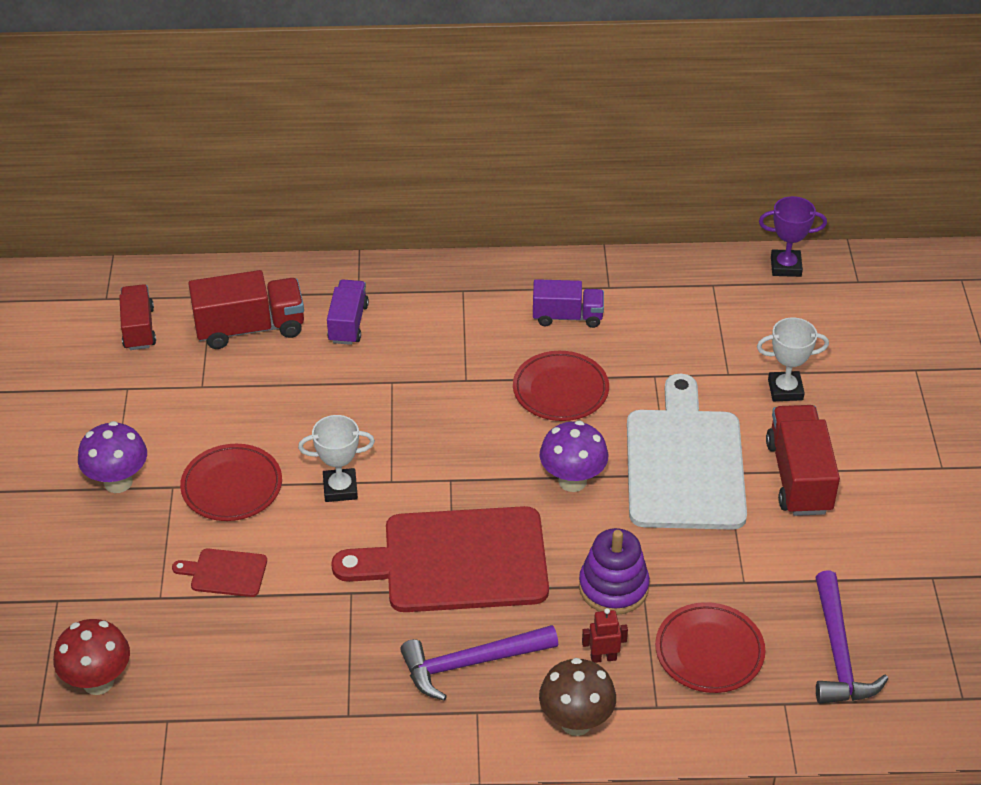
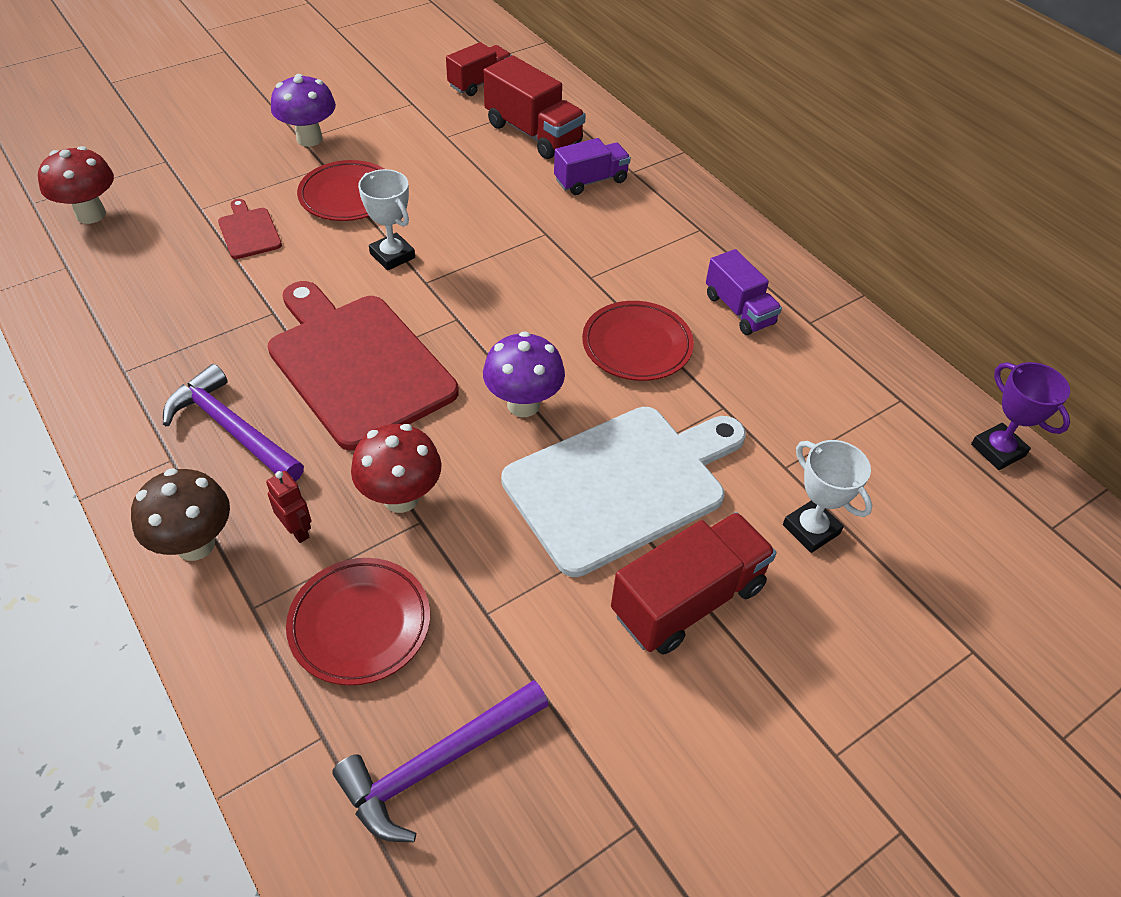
camera: 55 degrees right, 5 degrees up
(613, 587) = (401, 498): purple stacking toy -> red mushroom

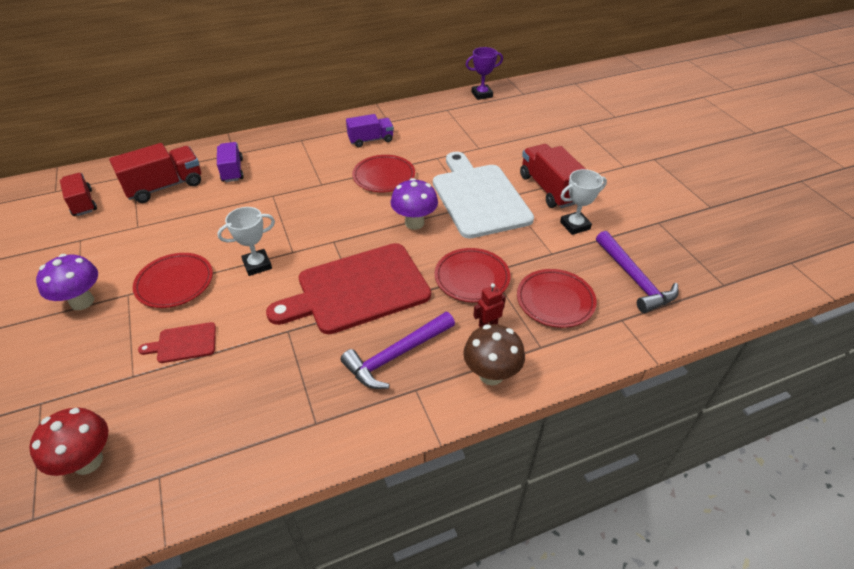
camera: 75 degrees left, 5 degrees down
(401, 498) = (472, 278): red mushroom -> red plate
(811, 529) = (515, 148): white trophy -> white trophy (575, 225)

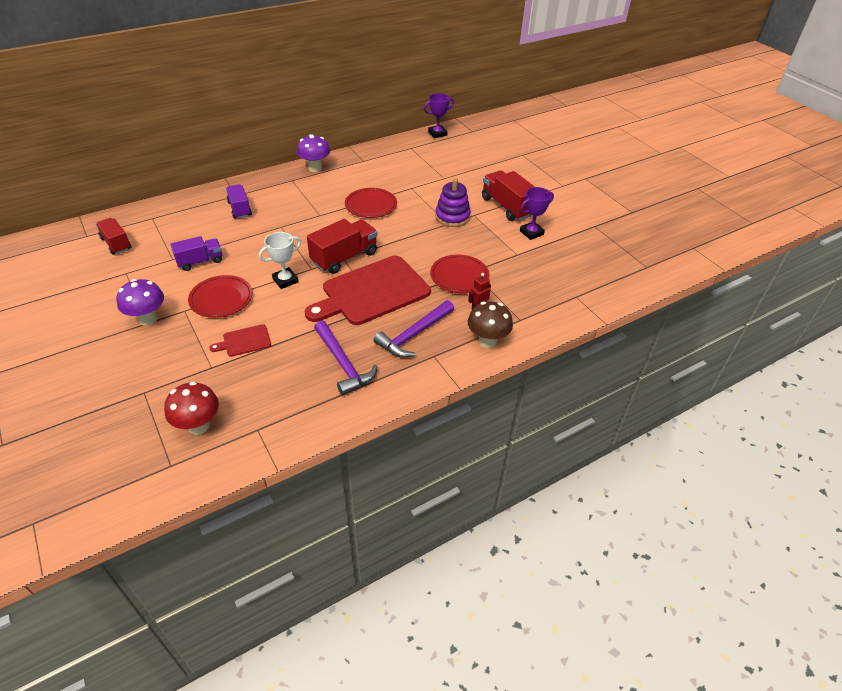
camera: 10 degrees left, 0 degrees up
(165, 187) = (184, 226): red truck -> red truck (344, 258)
(371, 140) = (352, 177): purple truck -> purple truck (200, 261)
(414, 223) = (405, 240): purple mushroom -> purple mushroom (315, 168)
(479, 197) = (452, 217): white cutting board -> purple stacking toy
(555, 301) = (525, 288): red plate -> none
(575, 225) = (531, 233): white trophy -> purple trophy
(634, 279) = (581, 268): purple hammer -> purple hammer (343, 363)

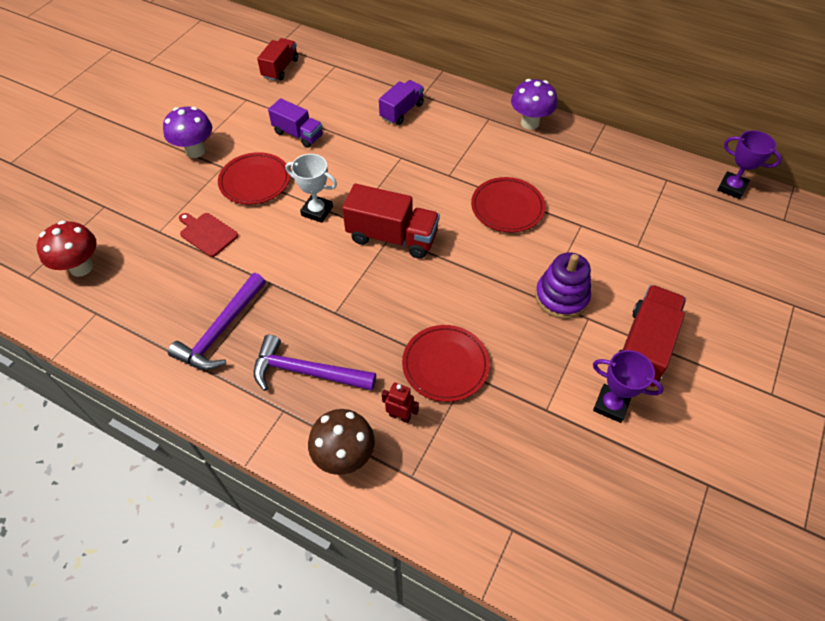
camera: 60 degrees right, 10 degrees up
(372, 292) = (352, 293): red cutting board -> none

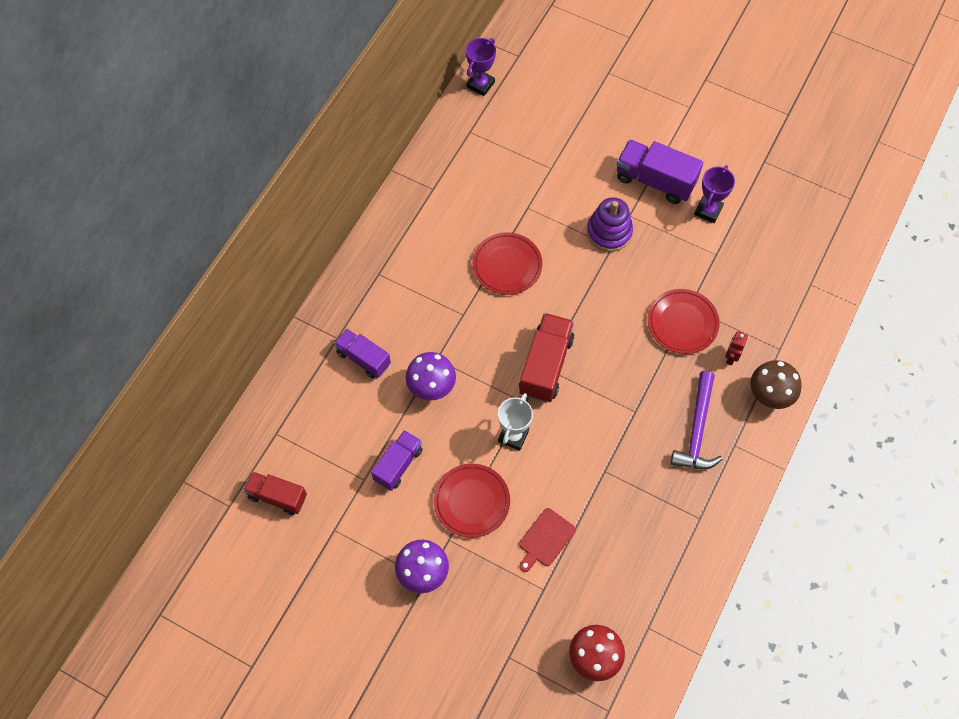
camera: 90 degrees left, 10 degrees up
(221, 330) = (660, 507): purple hammer -> none
(530, 123) = (387, 236): purple mushroom -> purple mushroom (431, 388)
(644, 347) = (655, 181): red truck -> purple truck

